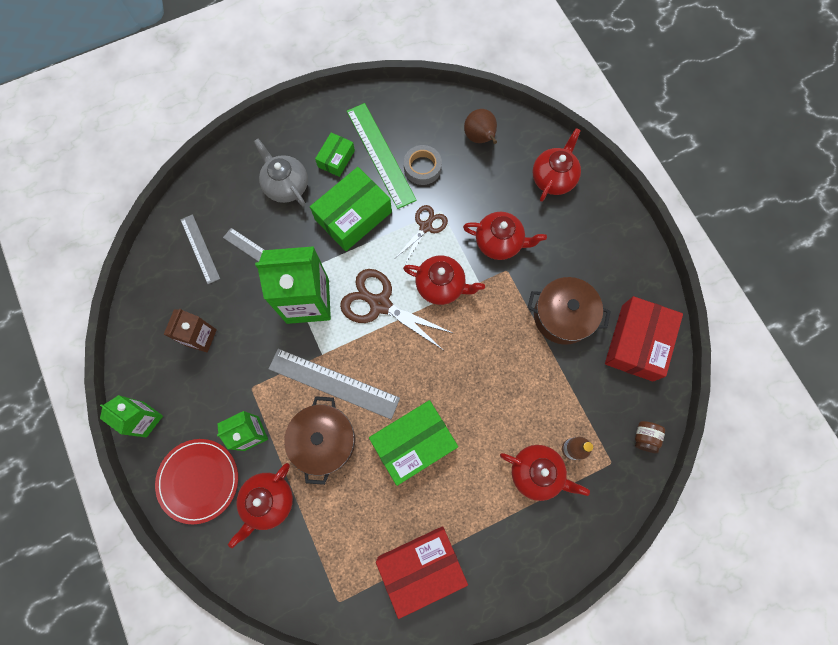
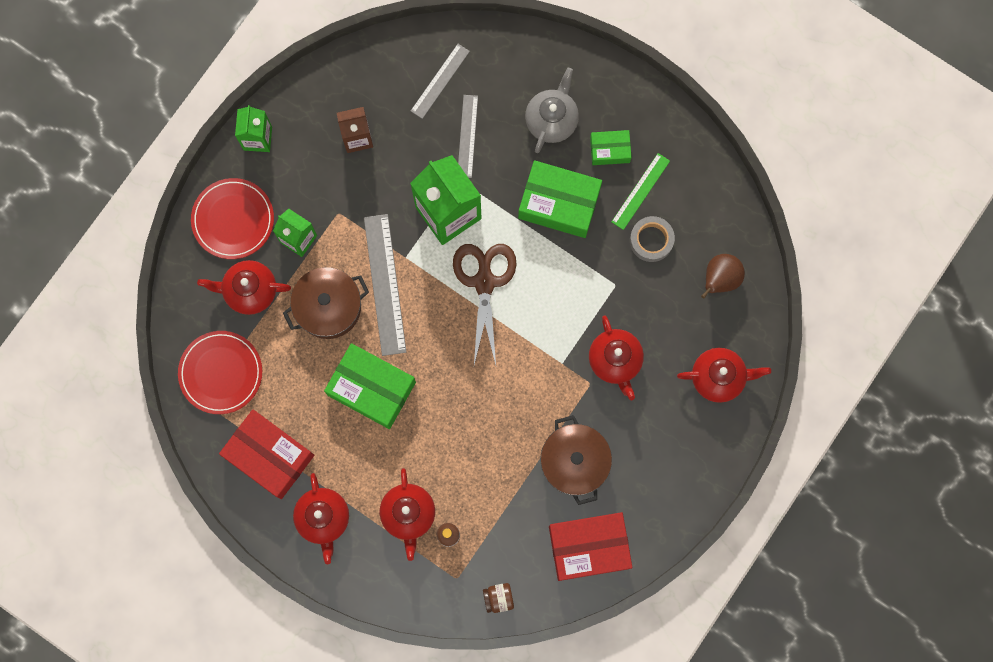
camera: 60 degrees right, 5 degrees up
(323, 570) = (221, 373): none -> red plate
(381, 155) = (640, 191): green ruler -> green ruler, size x0.61
(425, 227) = (589, 280): brown scissors -> none
(441, 286) = (537, 329): red teapot -> red teapot (323, 518)

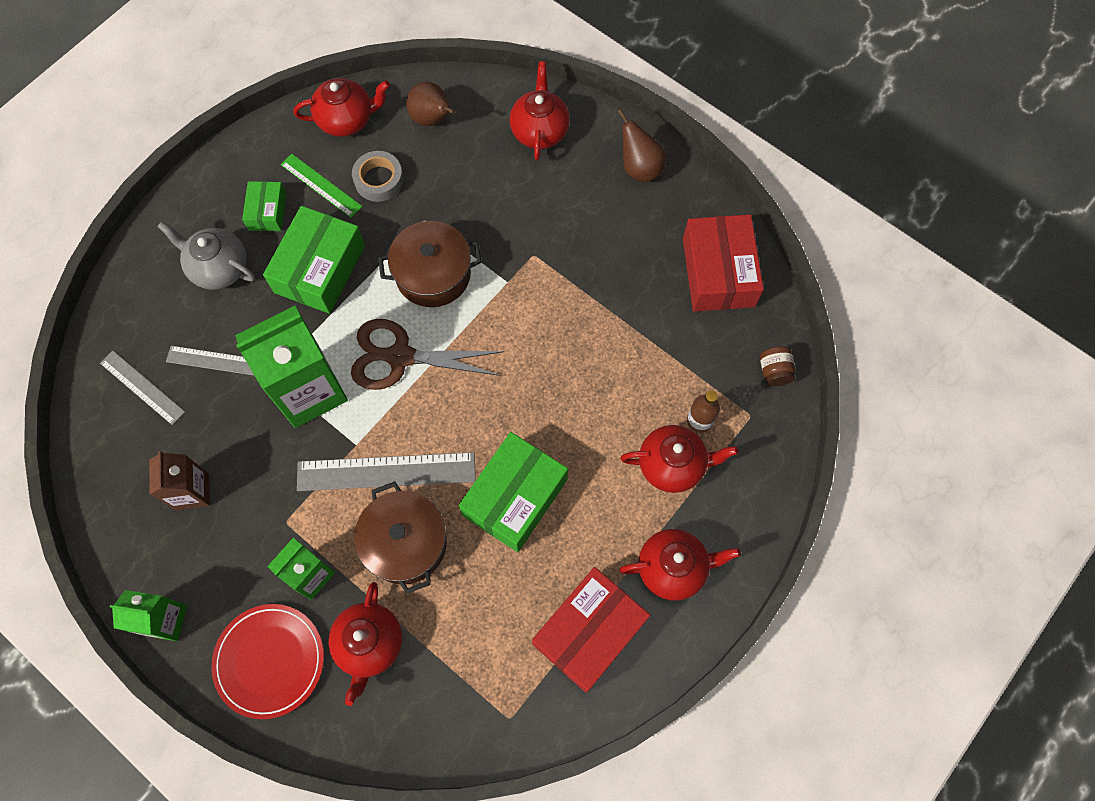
camera: 85 degrees left, 10 degrees down
(221, 373) = (474, 691): red plate -> none
(574, 462) = (621, 278): brown pot -> brown pot (433, 274)
(615, 361) = (510, 227): red teapot -> red teapot (347, 120)
(688, 471) = (639, 168): none -> brown pear

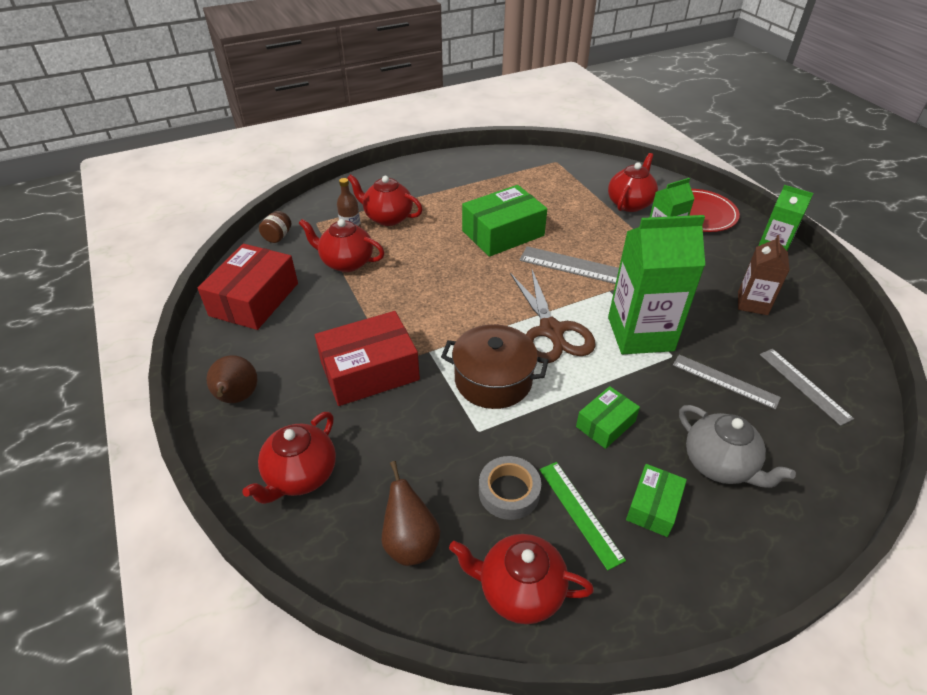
camera: 155 degrees left, 25 degrees down
(320, 269) = (605, 424): green box -> green box, size x0.54
(400, 357) = (551, 331): brown scissors -> brown scissors turned 45 degrees clockwise
(405, 543) = (590, 235): brown pot -> none
(589, 632) = (492, 175): red box -> red box (369, 371)
(673, 568) = (425, 182): red teapot -> red teapot (346, 262)

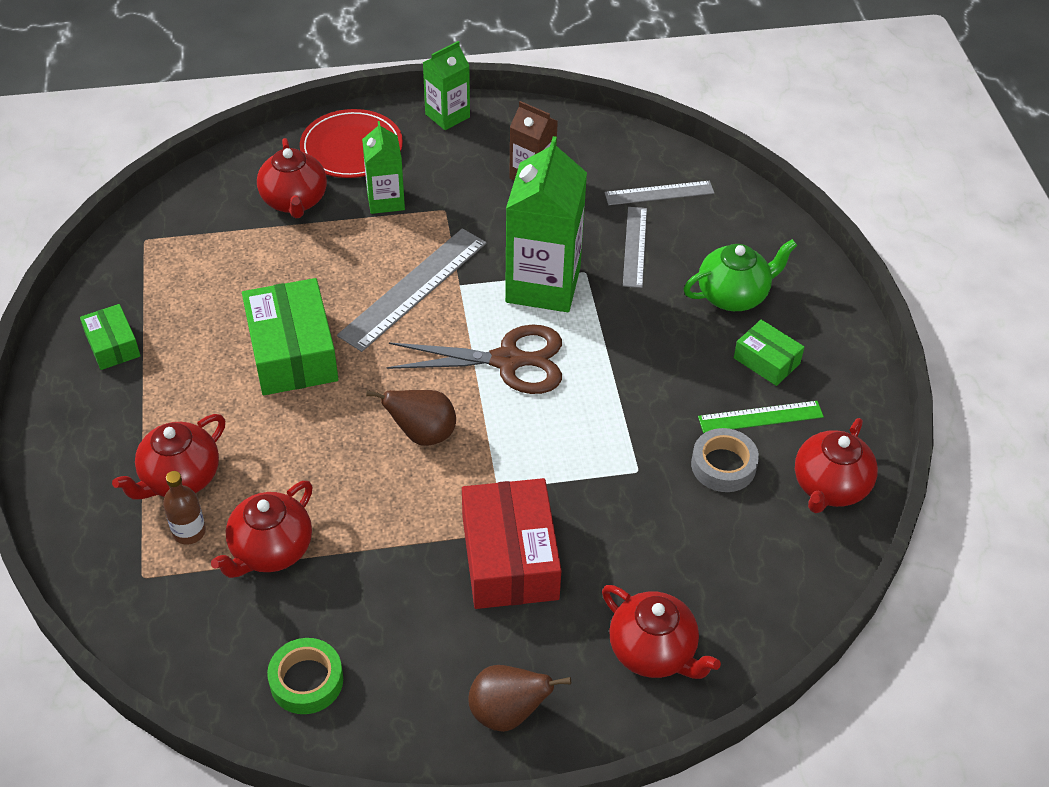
camera: 75 degrees left, 5 degrees up
(254, 299) = (306, 681): red box -> green tape
(278, 237) = (154, 636): brown jar -> none
(411, 542) = (762, 561): brown pear -> brown pear (422, 434)
(493, 380) = (567, 437): brown pot -> none
(605, 424) = (661, 361): green box -> green box (112, 345)
(630, 203) = (294, 201): red teapot -> red teapot turned 150 degrees counterclockwise
(719, 464) = (733, 295): grey teapot -> green teapot
(725, 381) = (634, 246): grey ruler -> grey ruler turned 45 degrees counterclockwise

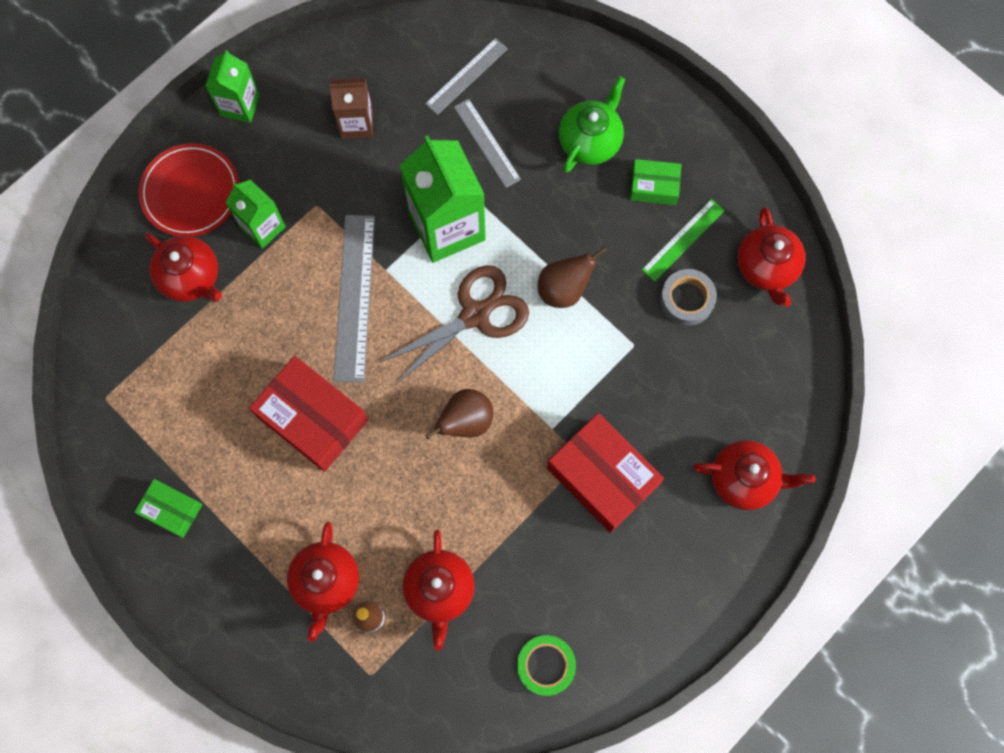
camera: 35 degrees left, 25 degrees up
(292, 352) = (313, 418): green box -> red box
(507, 713) = (688, 591): brown pear -> brown pear (564, 289)

